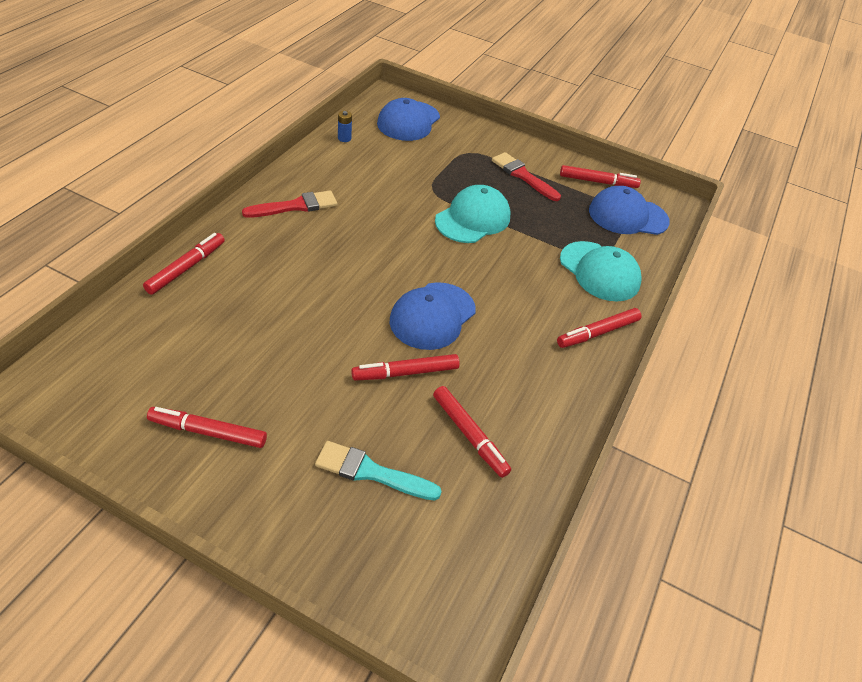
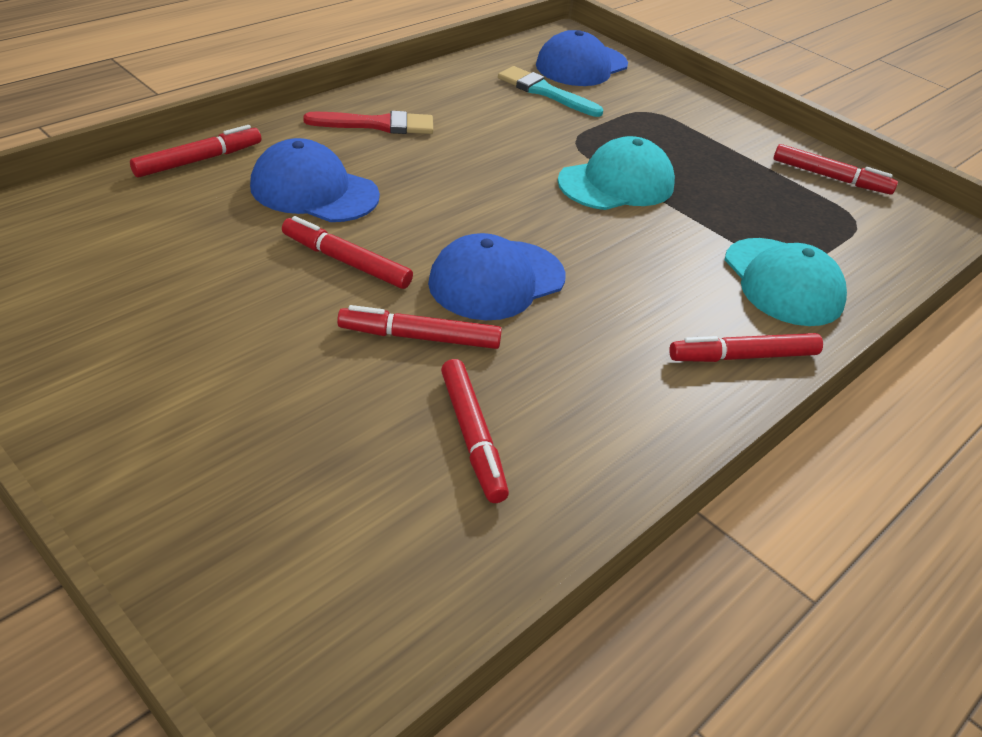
camera: 20 degrees right, 5 degrees down
(208, 432) = (110, 339): red marker -> red marker (346, 261)
(344, 138) = (483, 68): blue battery -> none
(371, 472) = (300, 444): turquoise brush -> turquoise brush (545, 92)
(523, 176) = (717, 150): red brush -> none
(628, 216) = (860, 225): blue cap -> blue cap (314, 191)

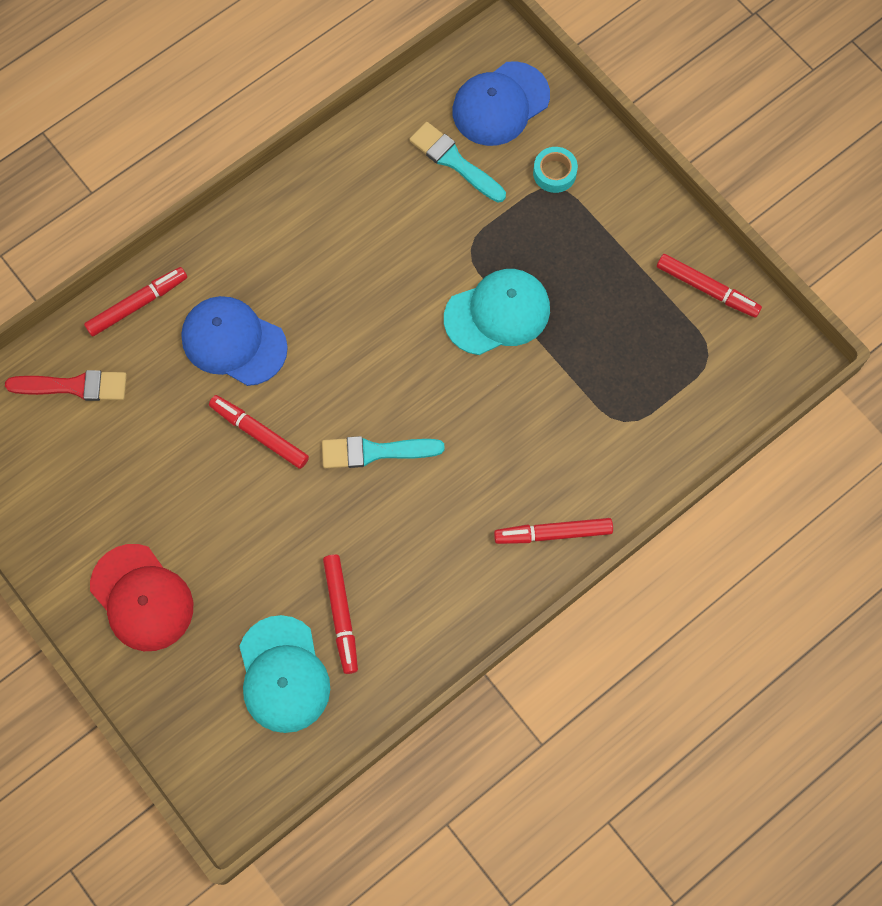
camera: 10 degrees right, 30 degrees up
(165, 415) = (142, 598): none -> red cap
(377, 125) = (289, 235): red brush -> red brush (74, 386)
(419, 337) = (311, 518): red marker -> none
(496, 280) = (375, 452): blue cap -> turquoise brush
(646, 103) = (554, 173): none -> turquoise tape
(782, 282) = (612, 444): turquoise cap -> turquoise cap (283, 674)

